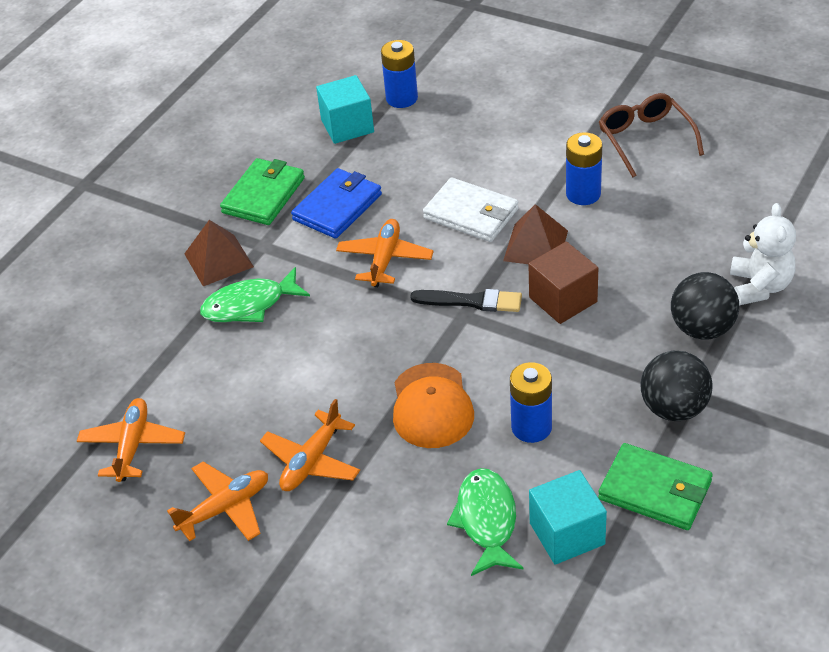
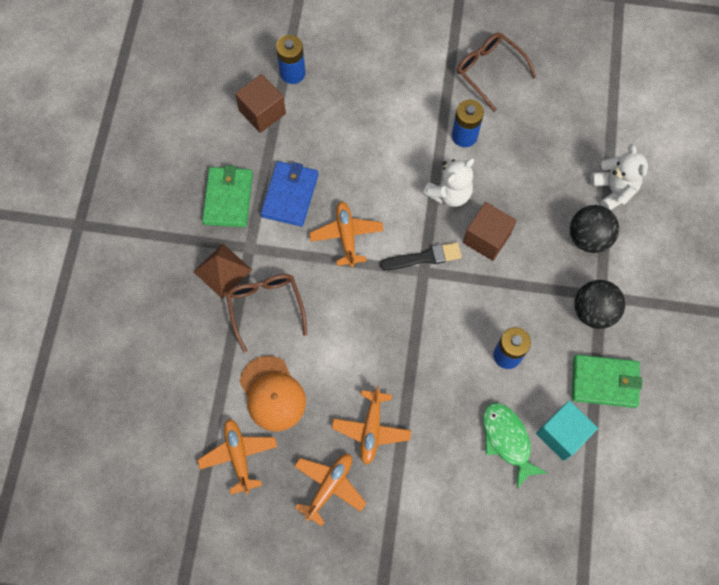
camera: 25 degrees left, 25 degrees up
(249, 305) = (265, 306): green fish -> brown glasses
(347, 126) = (262, 112): turquoise cube -> brown cube
(432, 406) = (433, 357): orange cap -> orange cap (272, 394)
(471, 214) = (391, 176): white wallet -> none
(536, 245) = (449, 193): brown pyramid -> white teddy bear

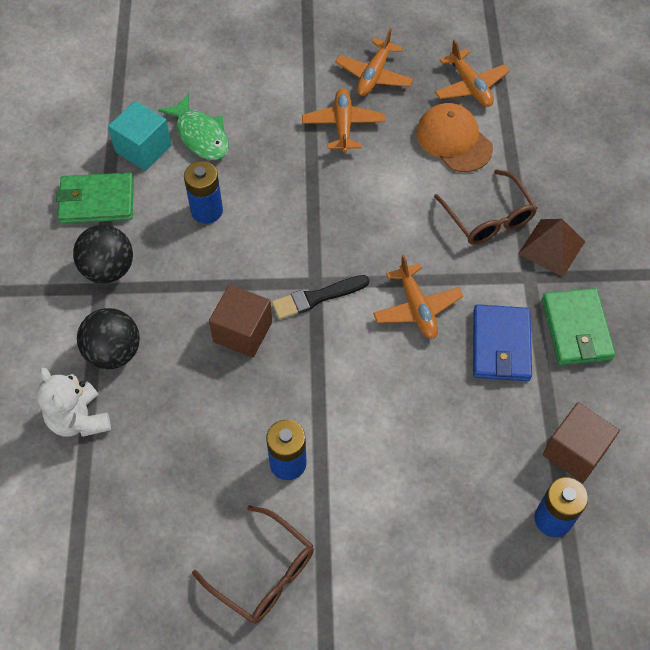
camera: 170 degrees right, 10 degrees down
(449, 193) = (297, 380): white teddy bear -> none

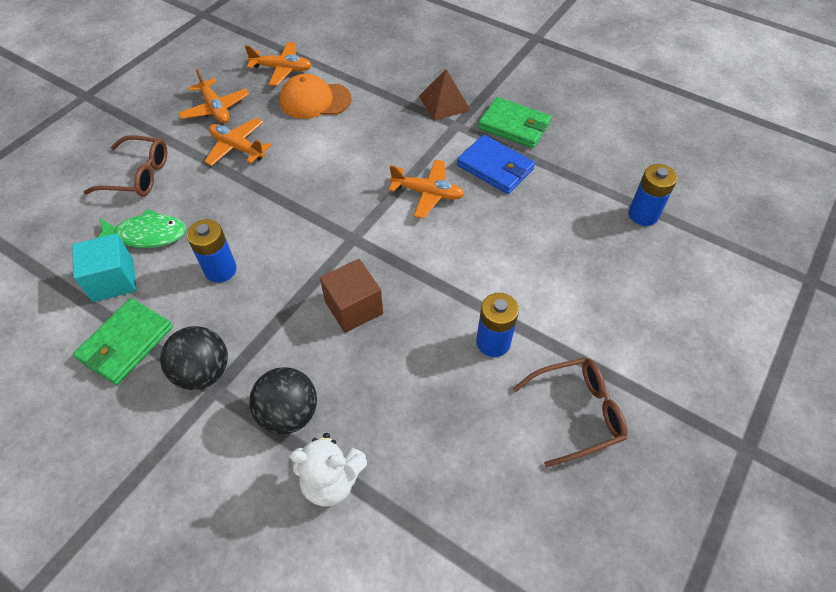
camera: 55 degrees left, 5 degrees down
(317, 298) = (367, 244): black brush -> none
(489, 218) = (393, 118): brown glasses -> brown glasses (139, 175)
(575, 451) = (601, 176): brown cube -> none

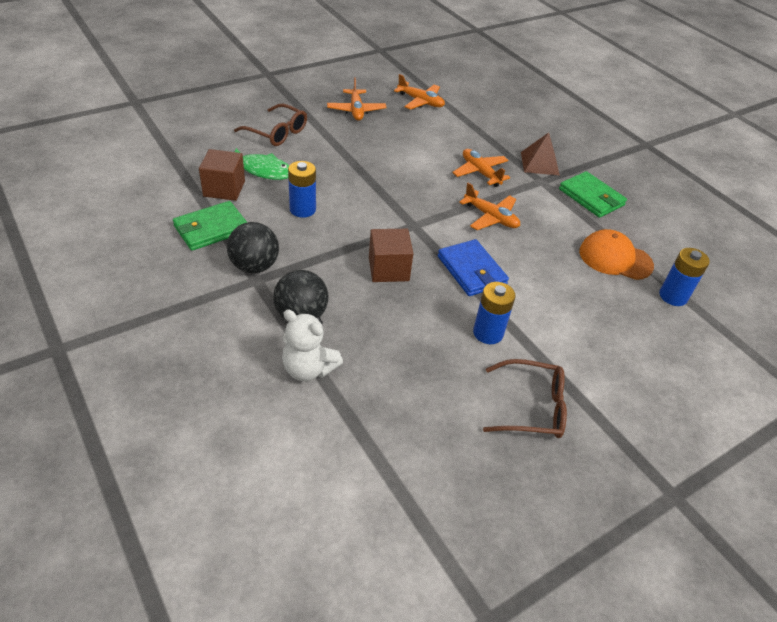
camera: 20 degrees right, 10 degrees down
(113, 280) = (224, 189): turquoise cube -> brown cube
(237, 147) = (358, 139): orange plane -> orange plane (480, 172)
(315, 100) = (435, 129): orange cap -> orange cap (615, 258)
(495, 167) = (558, 219): blue wallet -> blue wallet (471, 270)

